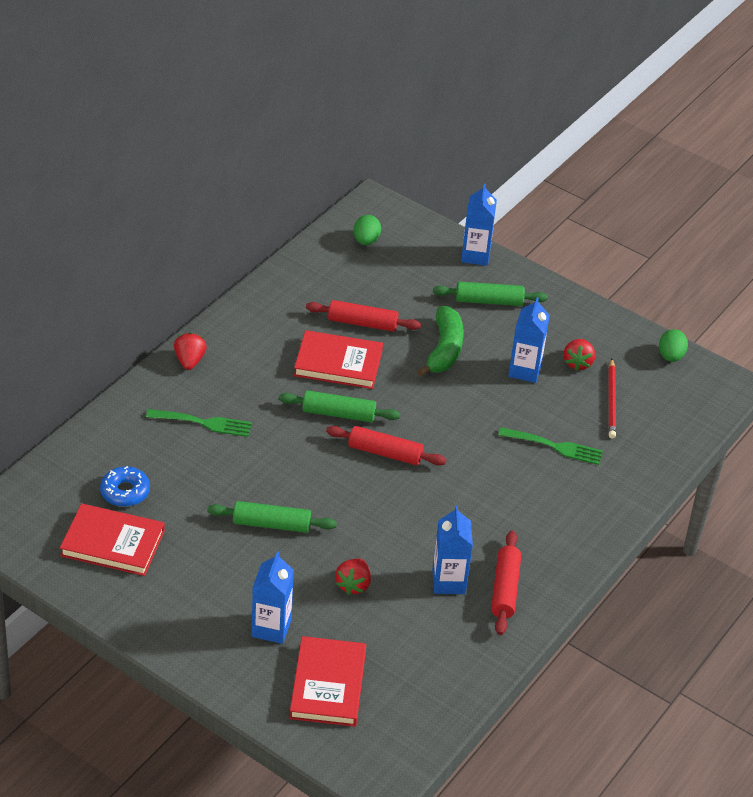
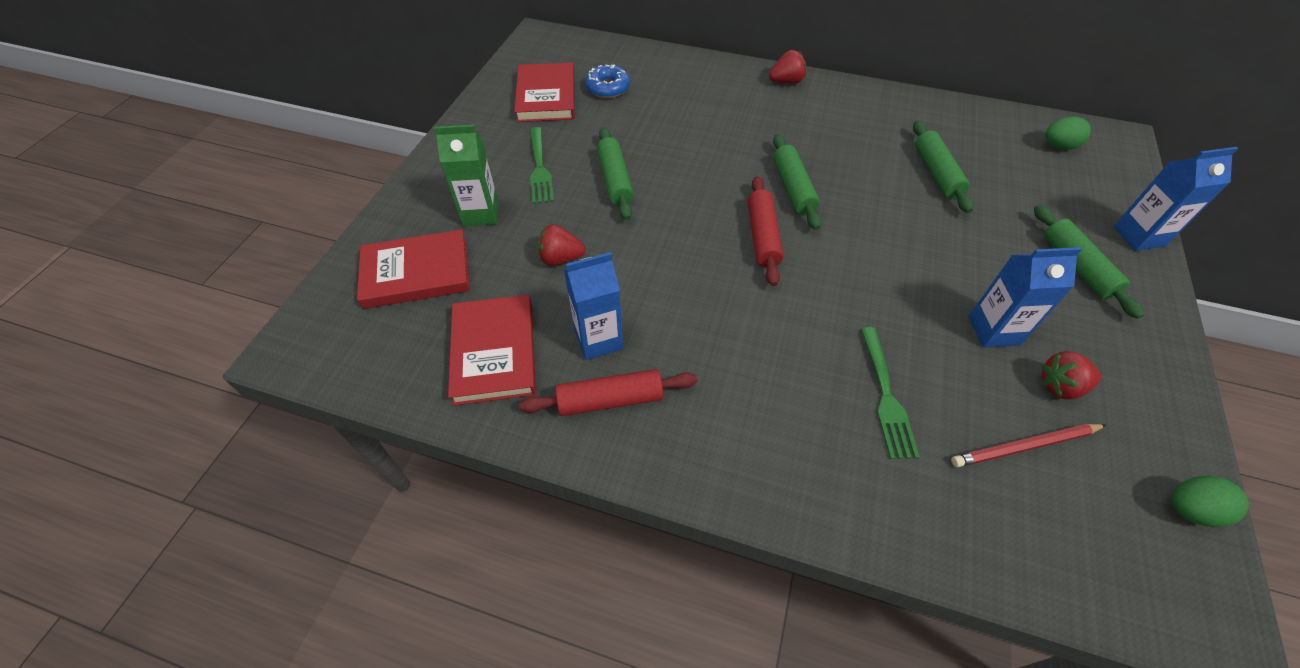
camera: 75 degrees right, 10 degrees up
(203, 423) = (716, 108): green fork -> green fork (539, 168)
(271, 628) = (481, 213): blue carton -> green carton
(338, 363) = (863, 170): red book -> red book (494, 352)
(362, 323) = (936, 173): red rolling pin -> green rolling pin
(444, 349) = (958, 246): green banana -> none

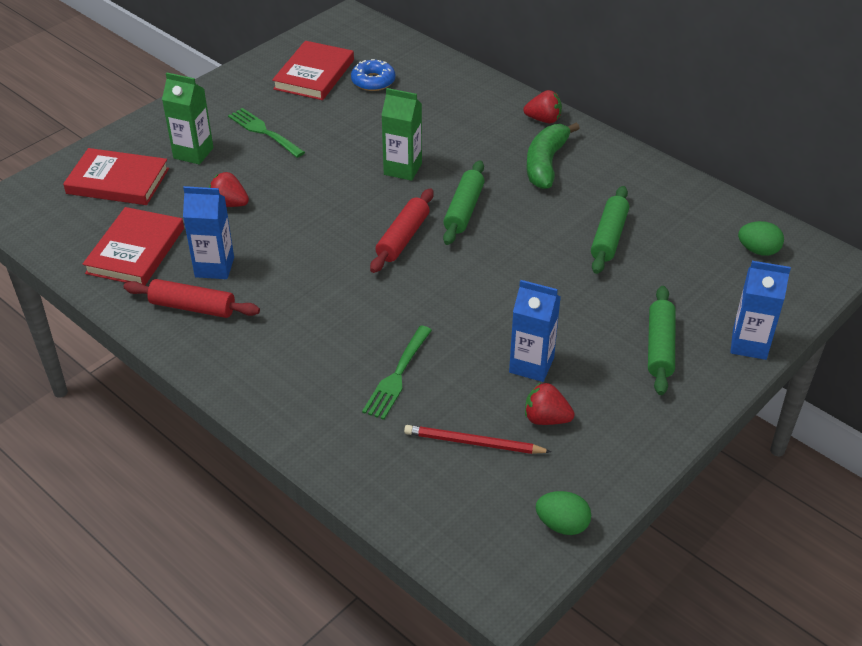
camera: 25 degrees right, 10 degrees down
(539, 168) = (264, 132): green fork -> green fork turned 120 degrees clockwise
(615, 180) = (318, 159): green rolling pin -> none
(704, 165) = (403, 169): none -> green carton
(823, 121) = (546, 163): none -> green banana

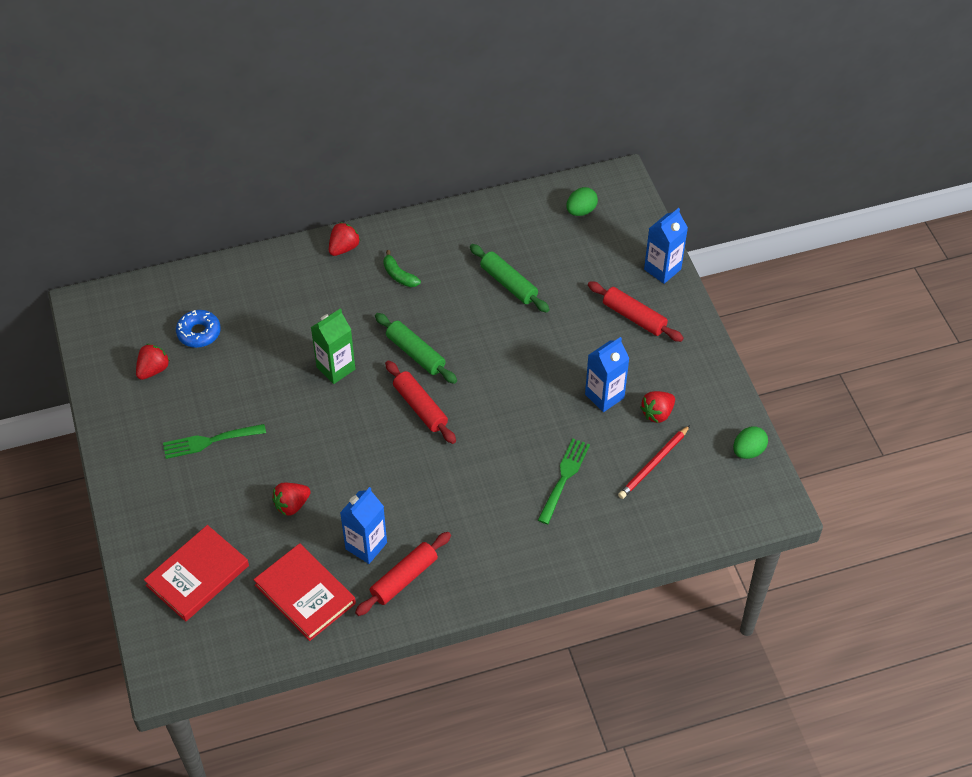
camera: 60 degrees left, 10 degrees up
(193, 153) = (200, 504): green carton -> none
(314, 74) = (153, 370): red book -> red strawberry
(397, 375) = (564, 478): green fork -> green fork turned 120 degrees counterclockwise
(546, 163) = (399, 275): green banana -> green banana, size x0.56
(660, 347) = (634, 317): green rolling pin -> red rolling pin

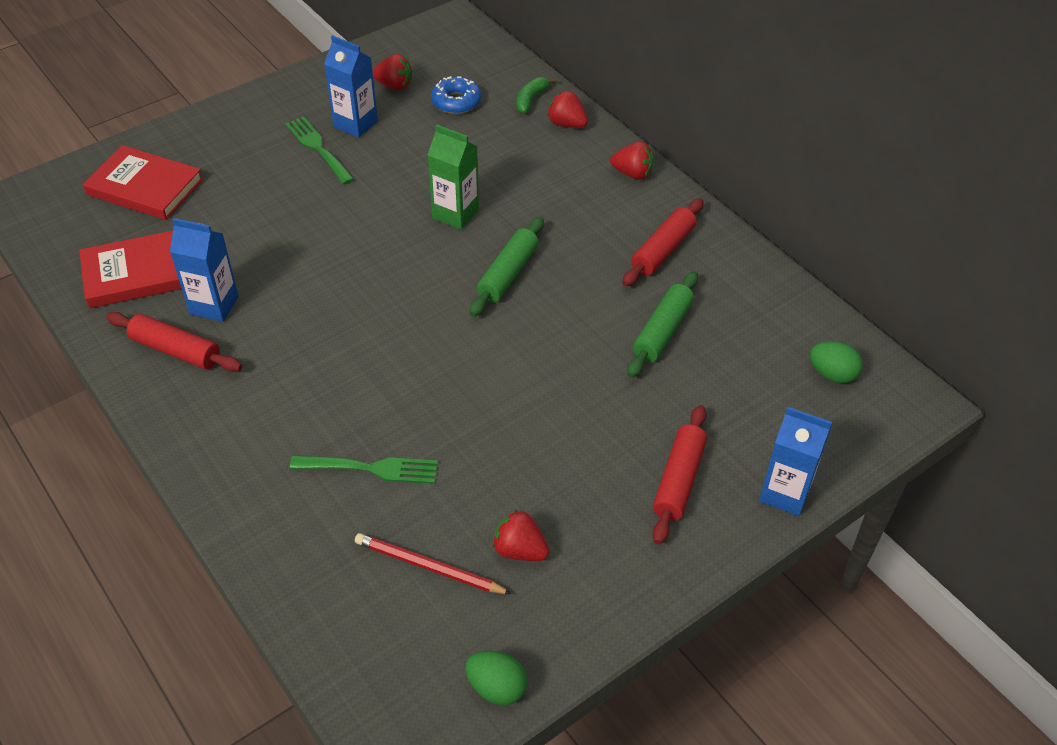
camera: 70 degrees right, 5 degrees down
(292, 505) = (253, 231): red strawberry -> red strawberry (566, 124)
(305, 594) = (137, 273): red book -> red book turned 45 degrees clockwise
(399, 275) = (618, 229): green banana -> green banana (531, 99)
(420, 407) = (429, 299): red rolling pin -> red rolling pin (663, 250)
(604, 396) = (524, 480): blue carton -> blue carton (355, 124)

